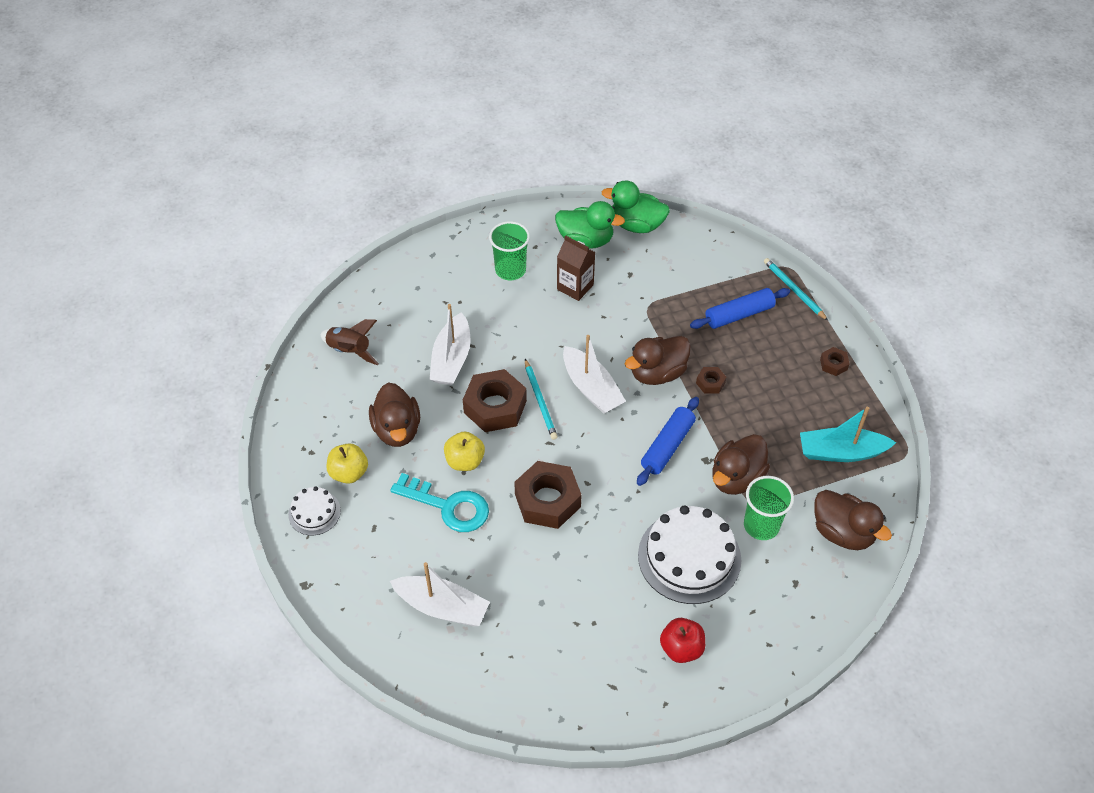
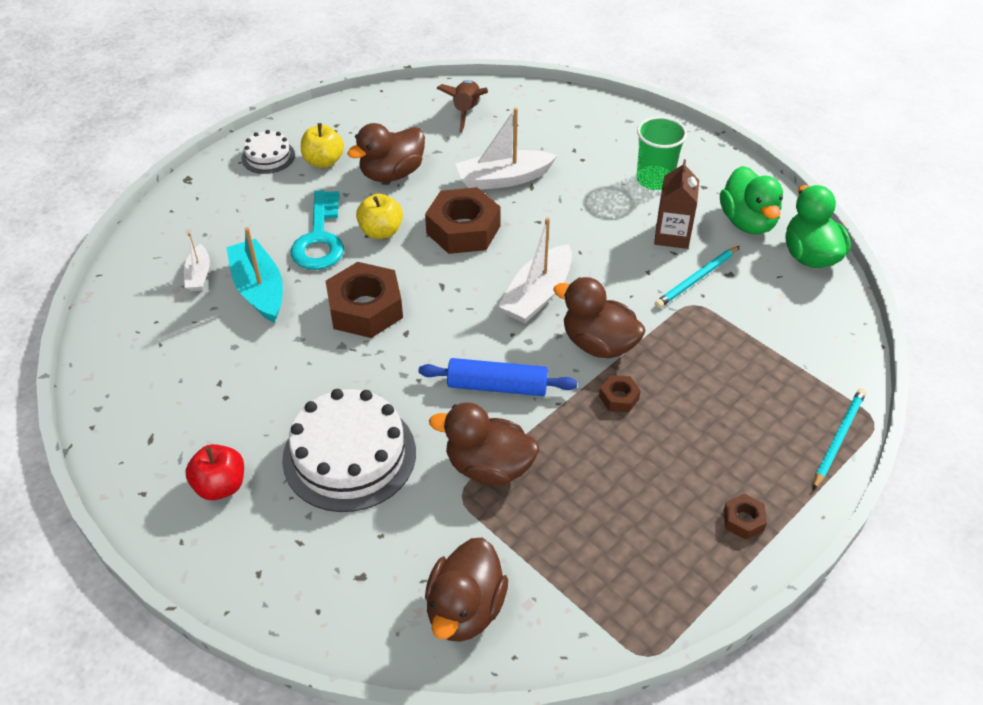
camera: 65 degrees right, 5 degrees down
(442, 607) = (199, 275): white boat -> white boat, size x0.56
(540, 401) = (493, 260): turquoise pencil -> turquoise pencil (696, 279)
(739, 314) = (749, 393): blue rolling pin -> none
(761, 525) = (430, 514): green cup -> none
(841, 452) = (597, 571): turquoise boat -> turquoise boat (259, 289)

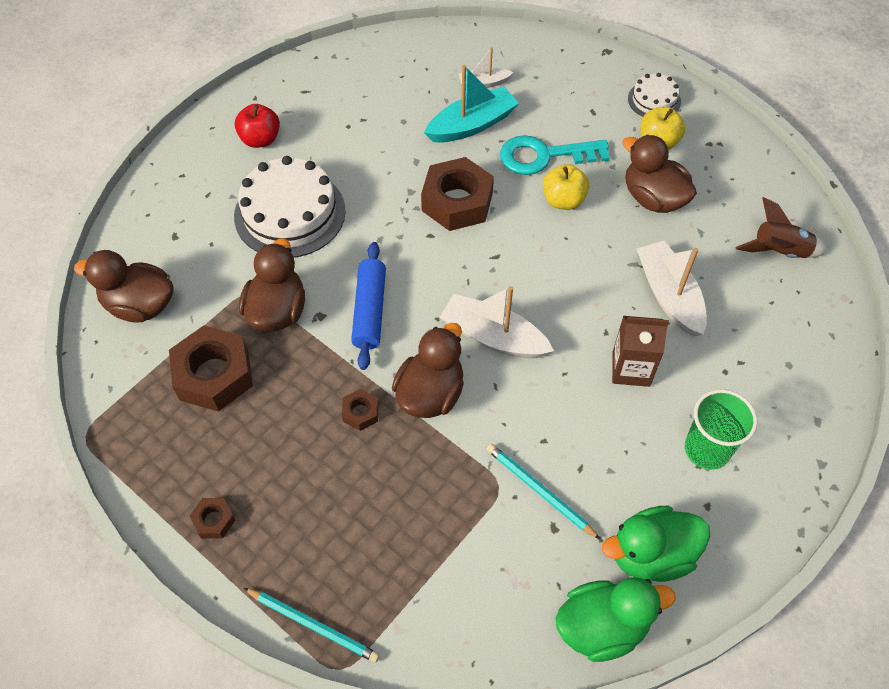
camera: 85 degrees right, 10 degrees up
(463, 229) = (579, 266): brown nut -> brown nut (214, 375)
(672, 235) = (609, 467): brown carton -> brown carton (631, 369)

